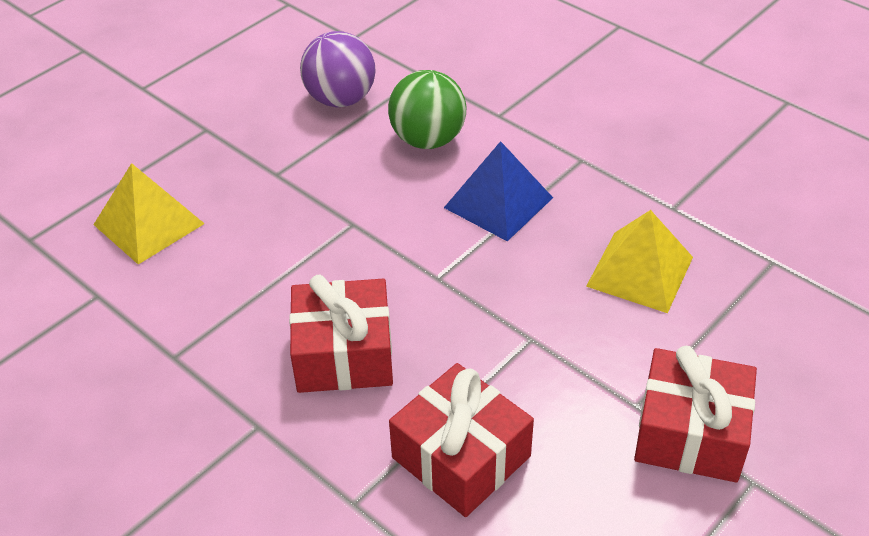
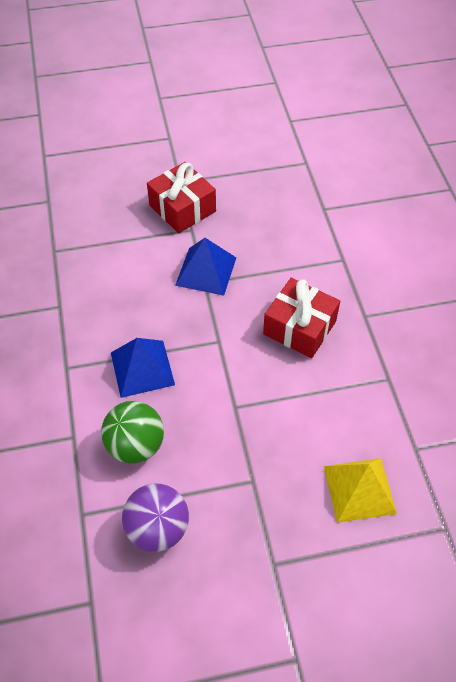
camera: 145 degrees left, 10 degrees up
(461, 457) = (283, 251): red gift -> none
(546, 355) = (206, 271): none -> blue pyramid
(640, 271) = (118, 283): yellow pyramid -> none

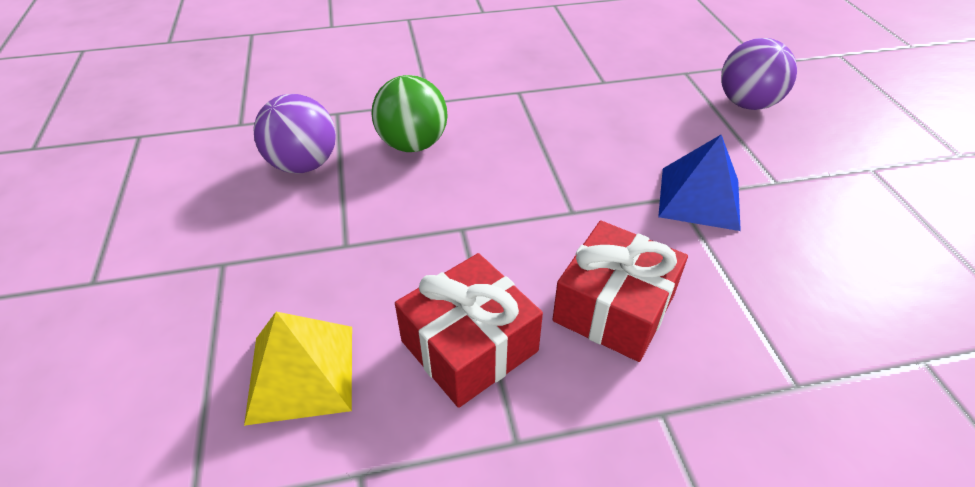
camera: 90 degrees right, 10 degrees down
(102, 223) = (747, 104): none -> purple ball
(142, 368) = (521, 145): blue pyramid -> none
(182, 208) = (815, 172): red gift -> red gift (469, 346)

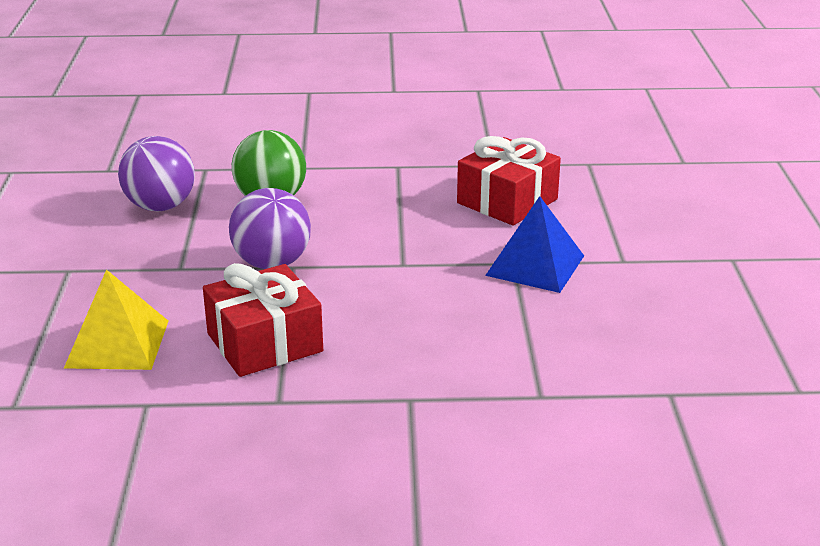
camera: 10 degrees right, 15 degrees down
(614, 307) = (405, 332): red gift -> red gift (507, 201)
(747, 104) = (638, 196): purple ball -> purple ball (272, 263)

